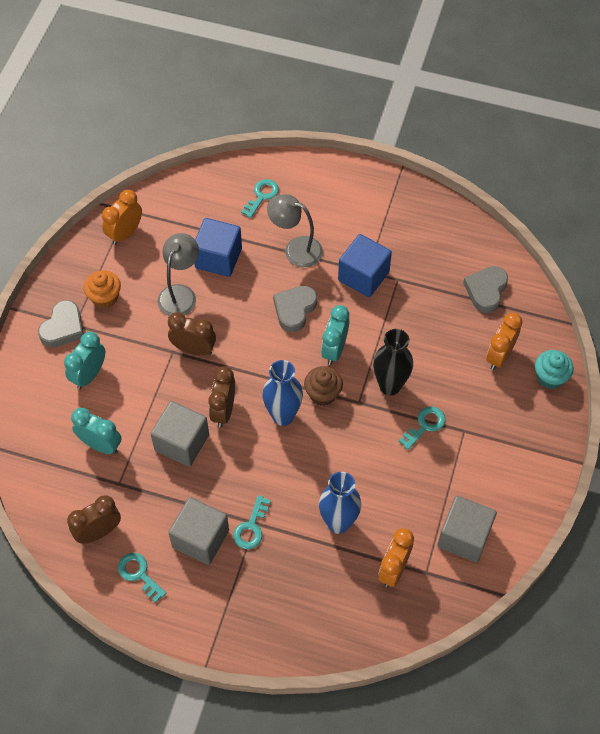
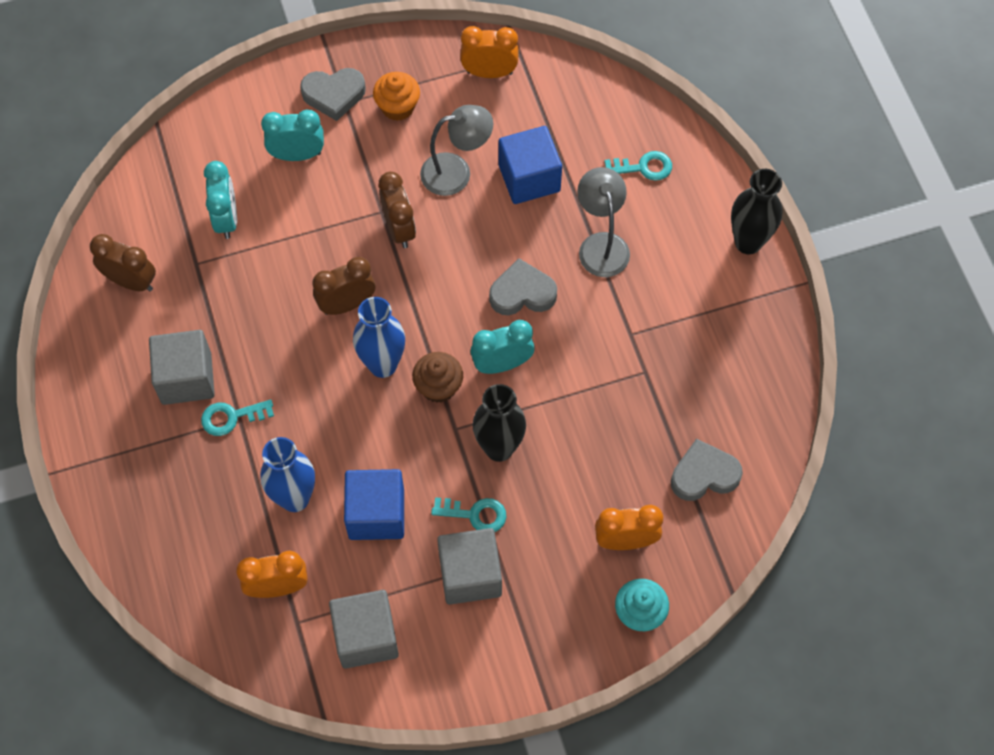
camera: 55 degrees right, 5 degrees up
(139, 574) = (110, 347): turquoise key -> none
(182, 442) = (282, 290): grey cube -> grey cube (470, 575)
(354, 177) = (748, 242): none -> black vase
(363, 276) = (620, 334): blue cube -> blue cube (376, 514)

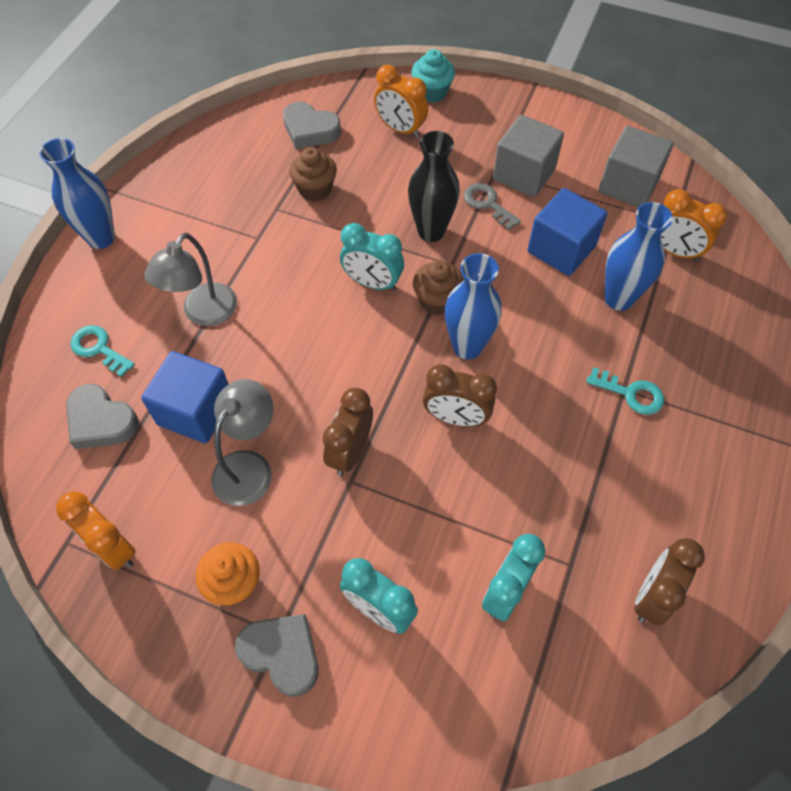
camera: 140 degrees left, 5 degrees down
(131, 281) = (652, 596): brown clock -> brown clock turned 60 degrees clockwise
(186, 378) = (652, 455): grey cube -> none
(456, 172) = (249, 466): grey lamp -> grey lamp turned 90 degrees clockwise
(475, 514) = (487, 204): turquoise key -> grey key
(522, 293) = (303, 322): grey heart -> grey heart (101, 421)
(634, 415) = (315, 189): none -> brown cupcake
(748, 242) = (101, 238): black vase -> blue vase

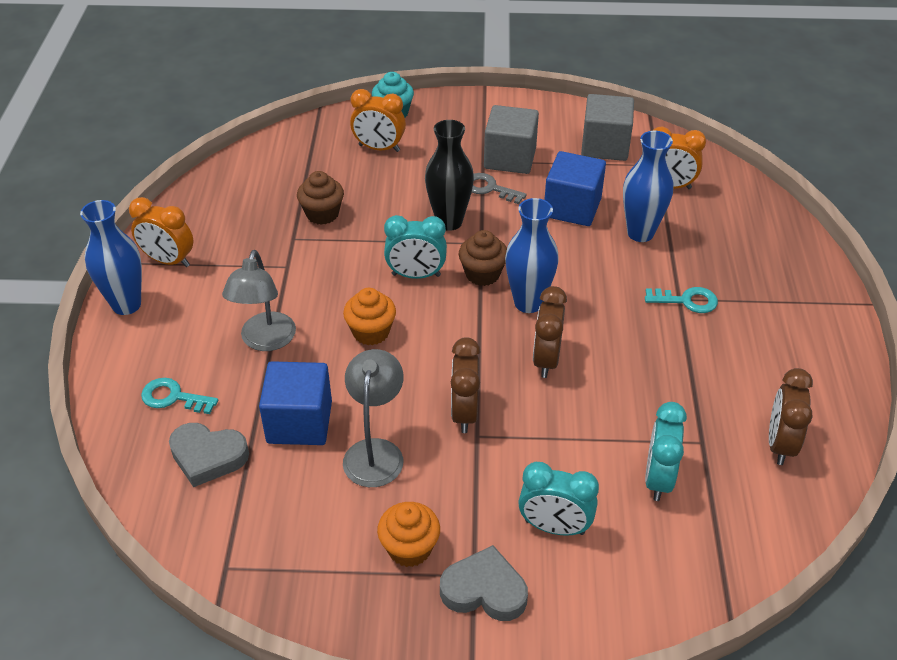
camera: 20 degrees left, 15 degrees down
(113, 547) = (276, 556): orange clock -> orange clock (168, 261)
(302, 334) = (371, 332): none -> orange cupcake
(310, 130) = (292, 167): grey heart -> none
(456, 417) = (546, 360): brown clock -> brown clock turned 105 degrees clockwise

